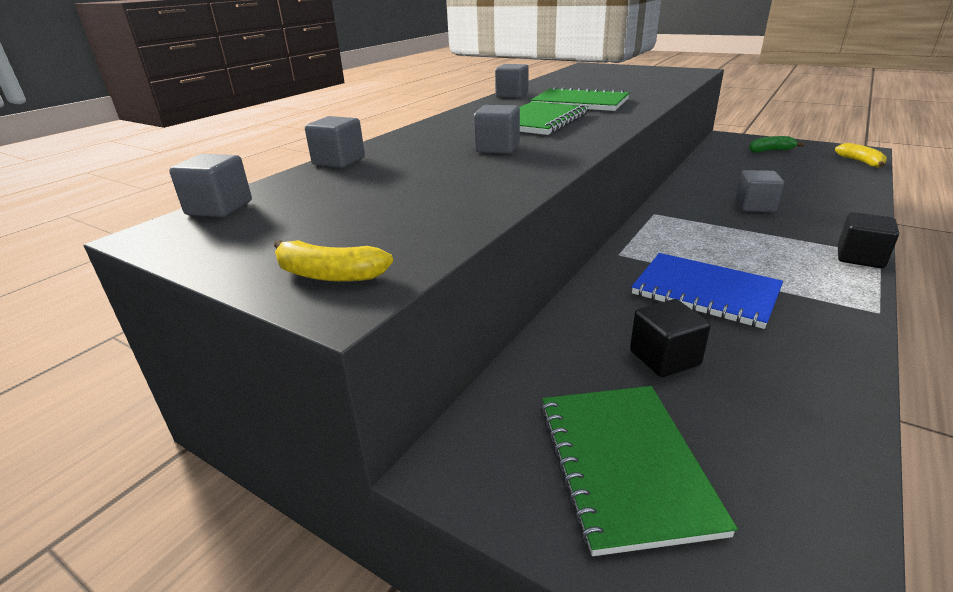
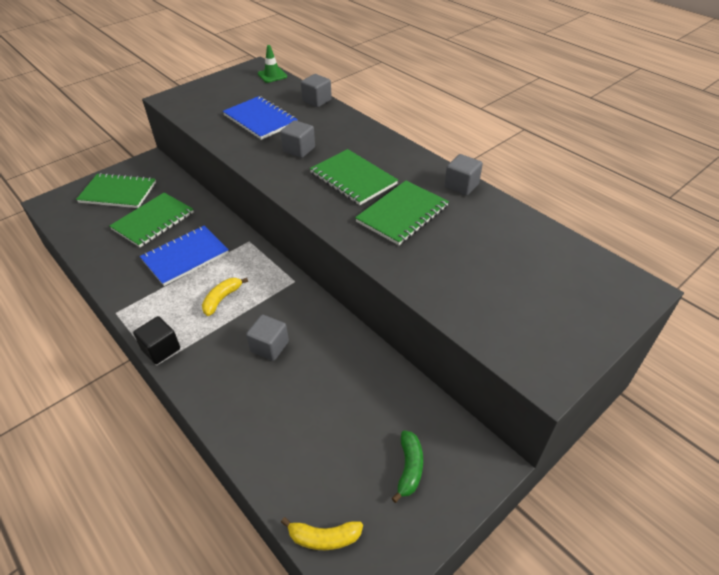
camera: 105 degrees right, 15 degrees up
(219, 208) = (272, 75): grey cube -> green traffic cone
(329, 275) = (186, 96): yellow banana -> yellow banana (222, 299)
(420, 183) = (260, 119): none -> blue notebook
(664, 358) = (153, 221): black cube -> green notebook

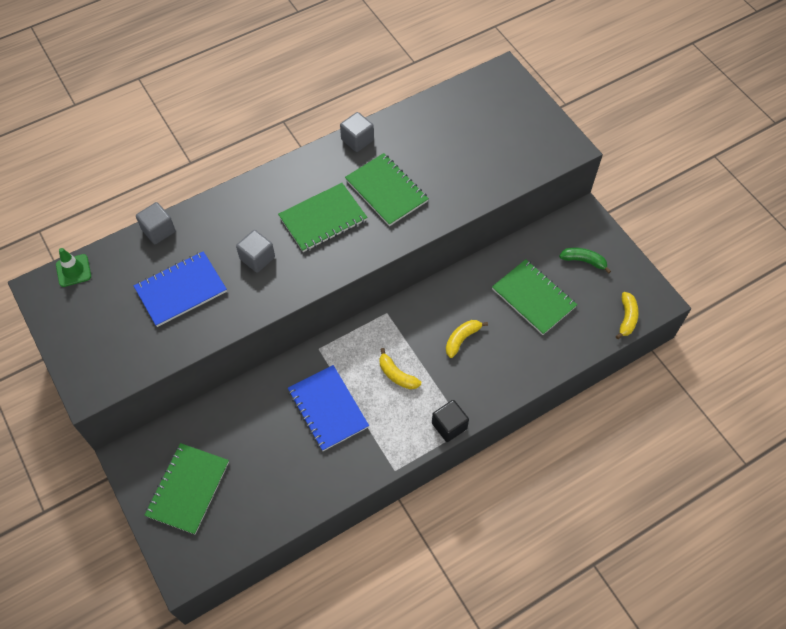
camera: 80 degrees left, 15 degrees up
(153, 221) = (258, 444): green notebook -> green notebook (533, 298)
(269, 346) = (462, 339): grey cube -> yellow banana

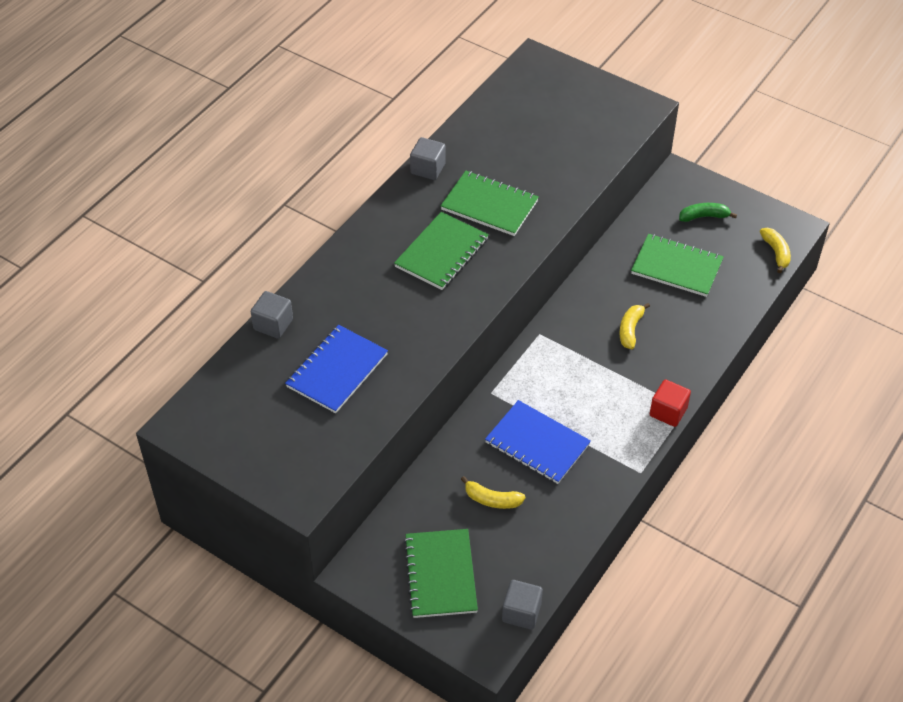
camera: 25 degrees left, 10 degrees down
(73, 270) = (205, 395): green traffic cone -> none
(257, 258) = (398, 312): grey cube -> grey cube (521, 612)
(396, 375) = (587, 386): yellow banana -> yellow banana (492, 500)
(449, 426) = (668, 412): black cube -> red cube

